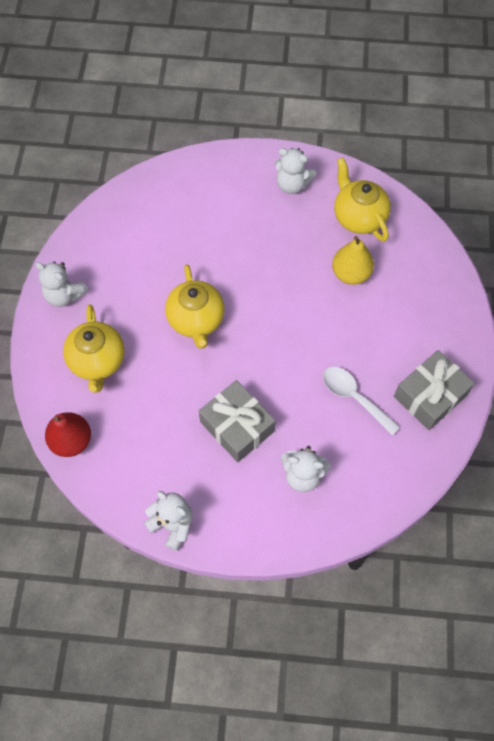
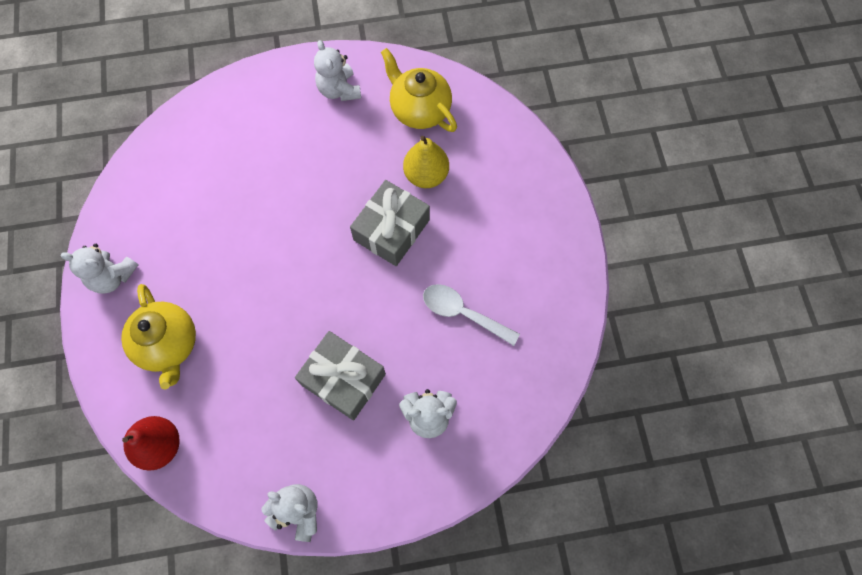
camera: 15 degrees left, 5 degrees up
(196, 320) = (269, 269): yellow teapot -> none
(292, 185) = (339, 90): white teddy bear -> white teddy bear turned 60 degrees clockwise
(430, 396) = (543, 290): grey gift -> grey gift (391, 230)

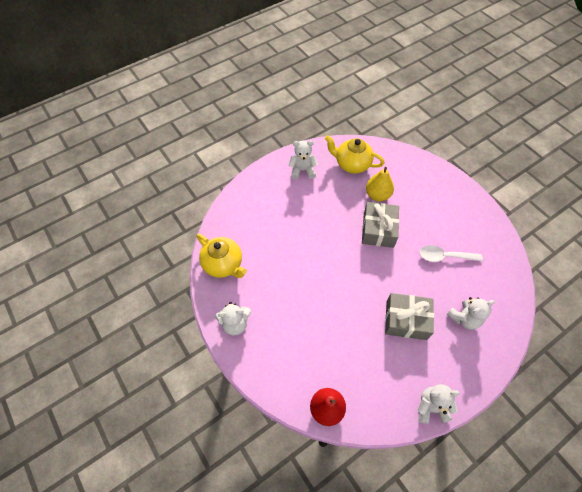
camera: 25 degrees left, 10 degrees down
(168, 344) = (294, 347): yellow teapot -> yellow teapot (223, 264)
(339, 90) = (302, 170): white teddy bear -> white teddy bear turned 135 degrees clockwise

